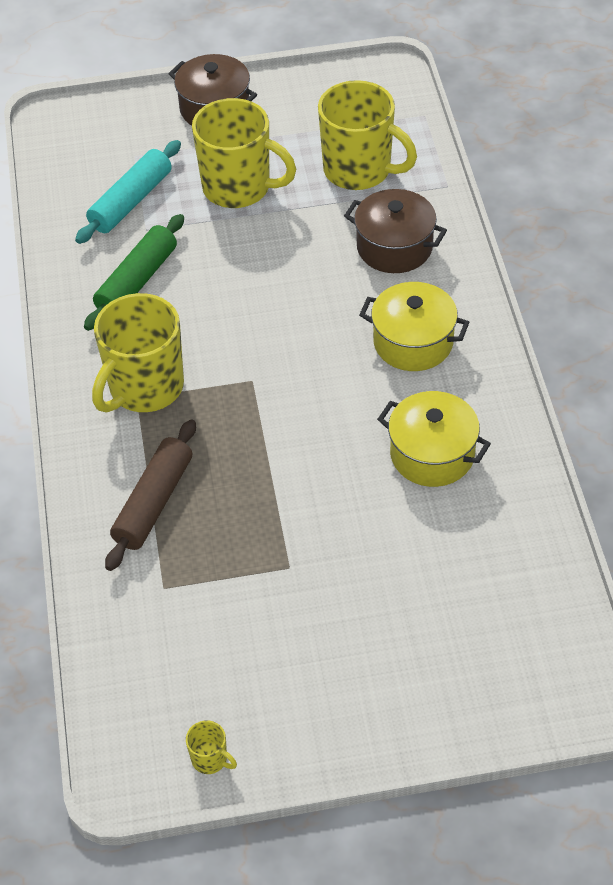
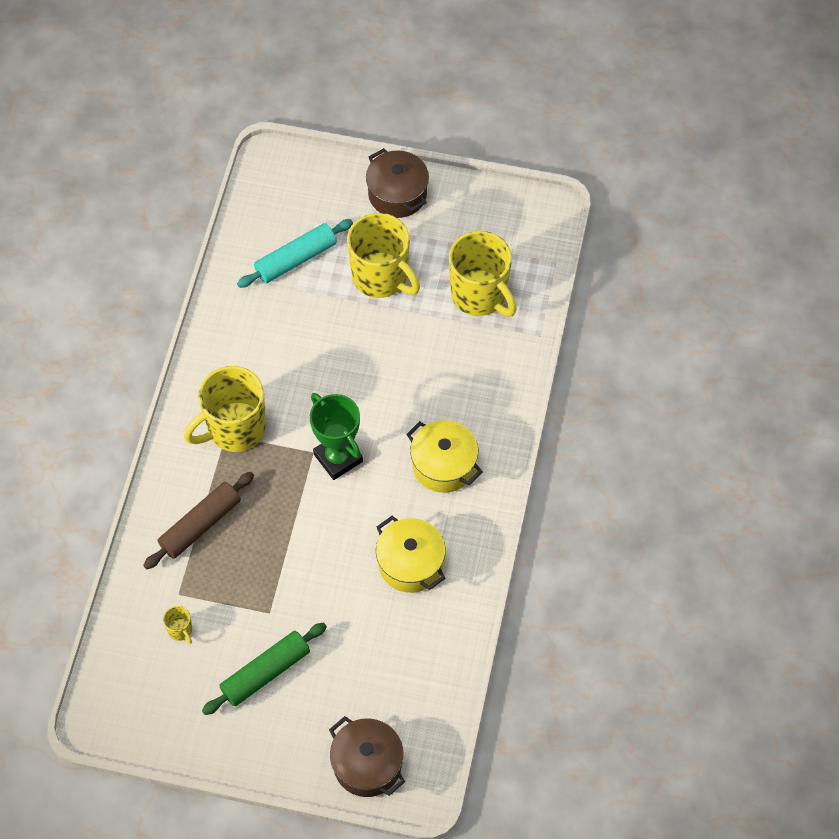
camera: 20 degrees right, 10 degrees up
(137, 281) = (269, 334): green rolling pin -> green rolling pin (265, 673)
(210, 759) = (153, 731): yellow mug -> yellow mug (180, 630)
(285, 376) = (338, 458): none -> green trophy
(394, 247) = (471, 376): brown pot -> brown pot (367, 764)

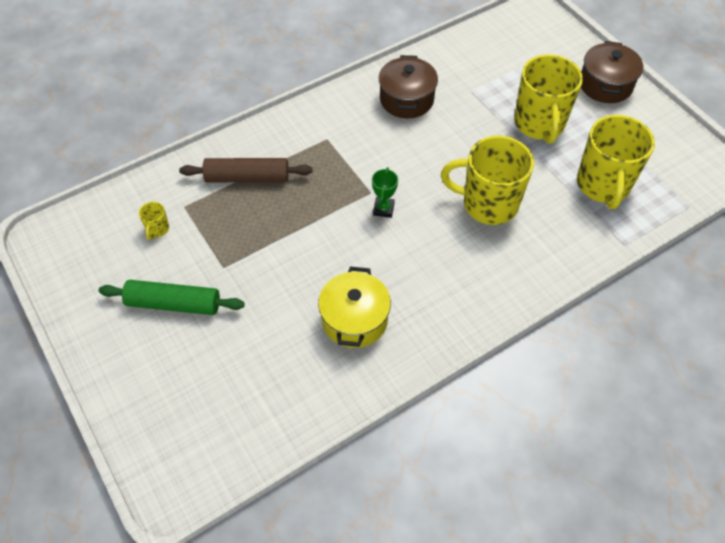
camera: 45 degrees right, 5 degrees down
(235, 429) = (336, 139): yellow mug -> yellow mug (488, 204)
(296, 259) = (490, 75): turquoise rolling pin -> none
(338, 458) = (383, 209): green trophy -> green trophy, size x0.55
(367, 764) = (160, 434): brown pot -> brown pot (406, 99)
(443, 465) = (454, 274): yellow pot -> none

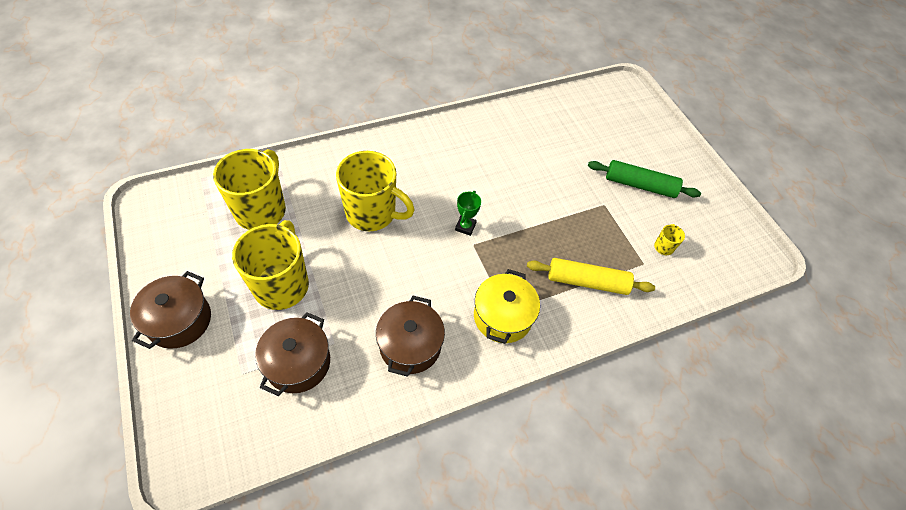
camera: 175 degrees left, 0 degrees up
(247, 178) = (587, 281): brown rolling pin -> yellow rolling pin
(354, 320) = (505, 150): yellow pot -> yellow pot (502, 317)
(492, 74) = (298, 363): none -> brown pot

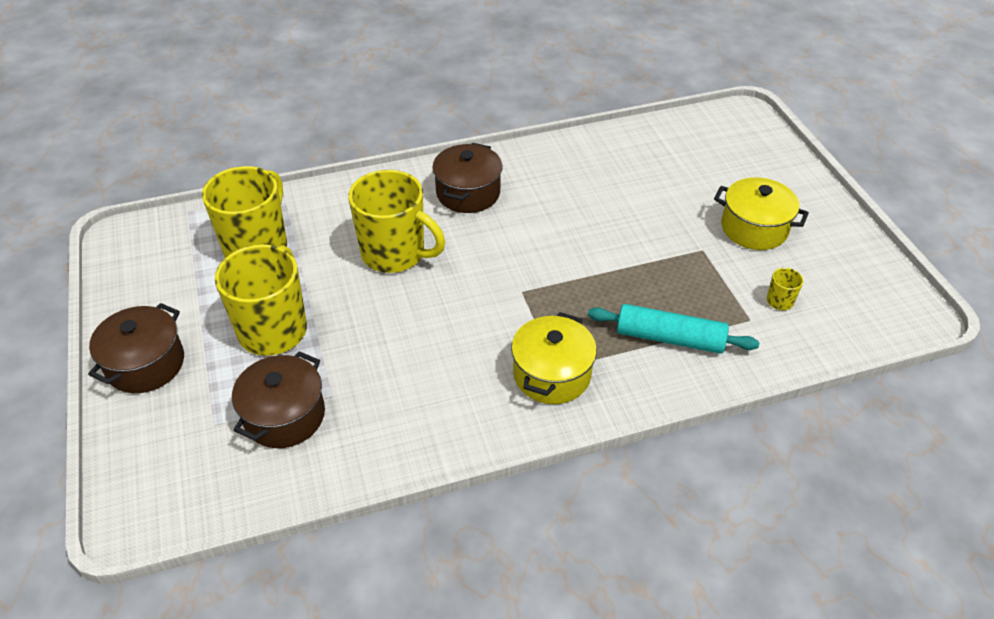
camera: 10 degrees right, 10 degrees down
(410, 345) = (428, 402): brown pot -> brown pot (468, 193)
(465, 227) = (513, 271): green trophy -> none
(587, 281) = (670, 338): yellow rolling pin -> turquoise rolling pin
(640, 185) = (754, 228): green rolling pin -> yellow pot

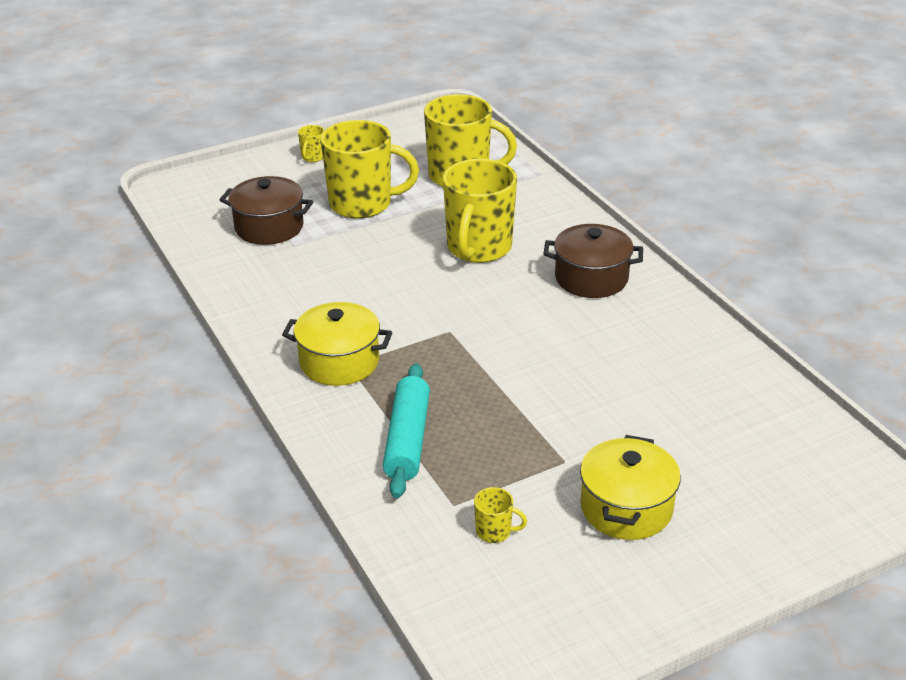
camera: 80 degrees right, 10 degrees down
(145, 364) = (312, 157): brown pot -> yellow mug

